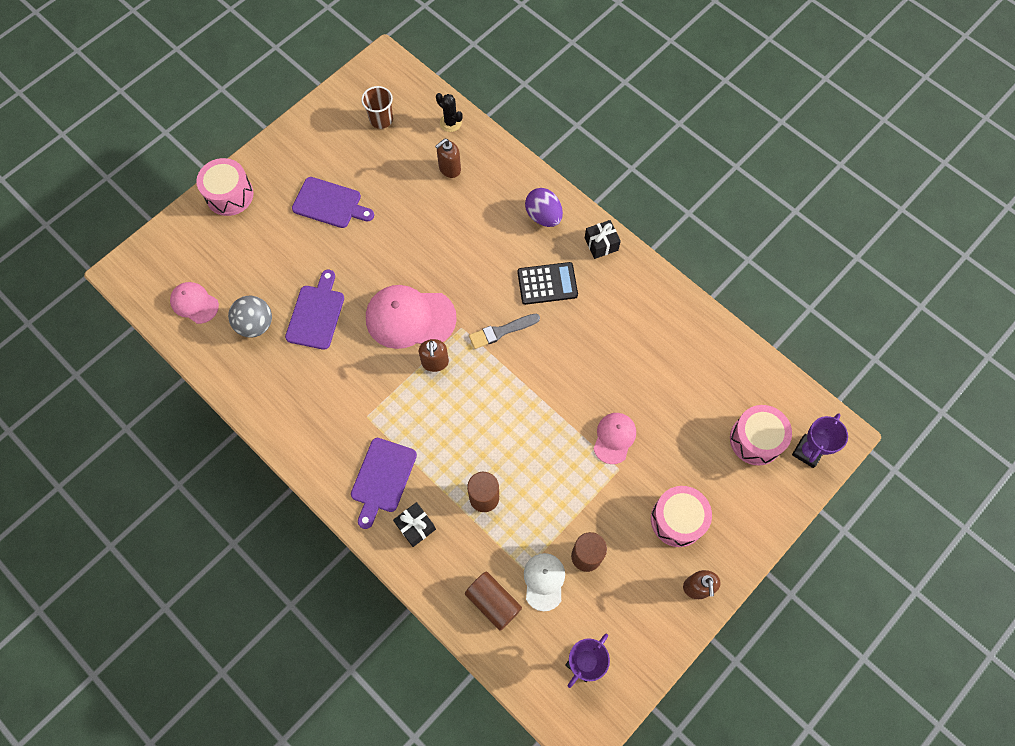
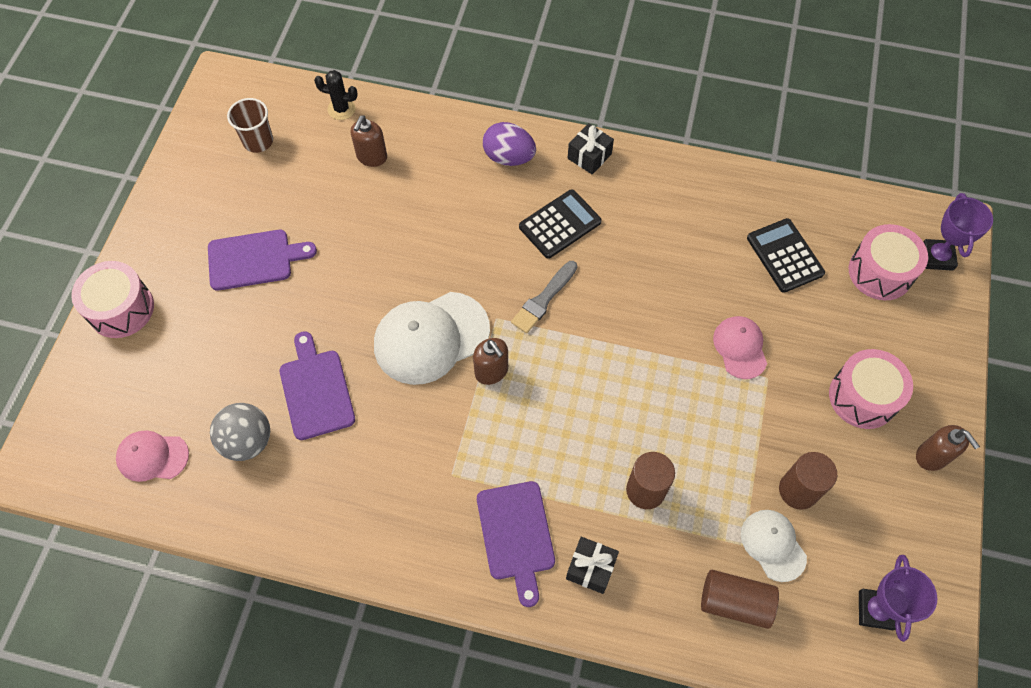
camera: 30 degrees left, 5 degrees down
(410, 318) = (431, 338): pink cap -> white cap
(693, 390) = (785, 256): none -> black calculator

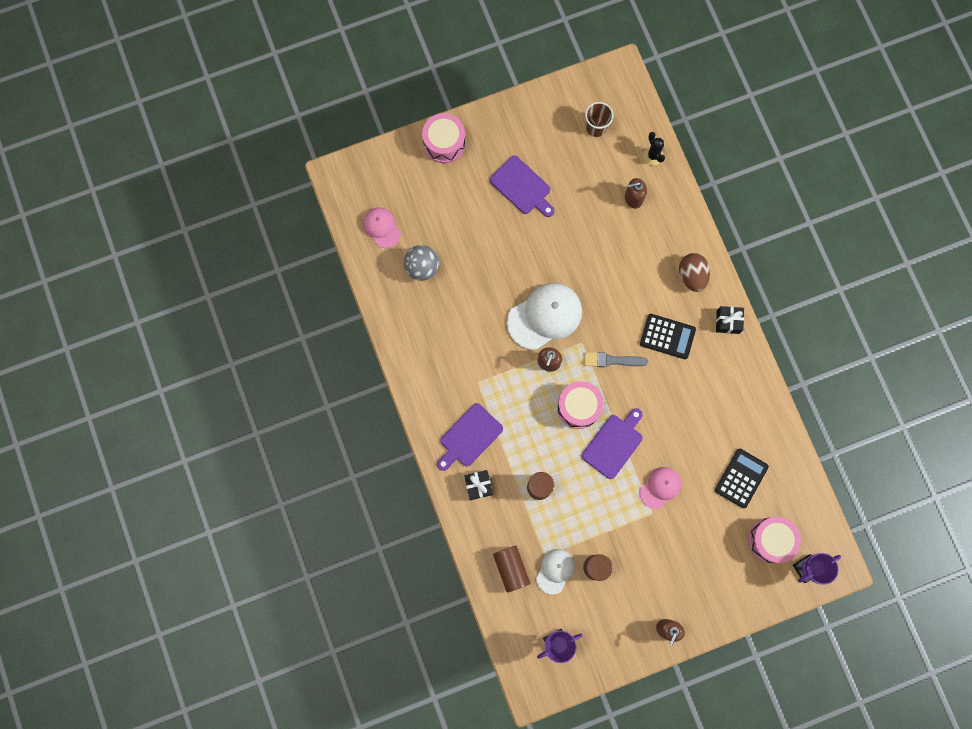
camera: 55 degrees right, 15 degrees up
(316, 390) = (472, 280): purple cutting board -> purple cutting board (613, 444)
(431, 338) = (545, 316): white cap -> white cap turned 120 degrees clockwise
(509, 157) = (692, 276): purple egg -> brown egg
(862, 397) = (678, 572): pink drum -> pink drum (578, 407)

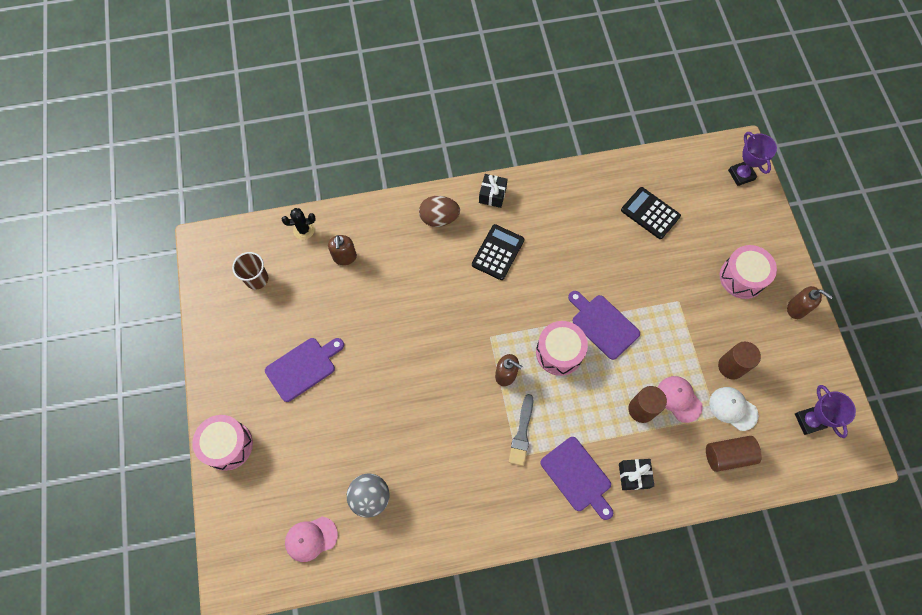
camera: 80 degrees left, 10 degrees down
(545, 316) = (454, 369): white cap -> none
(612, 360) = (514, 310): grey brush -> grey brush (522, 433)
(660, 487) = (652, 288): pink cap -> pink cap (679, 399)
(770, 540) = (712, 200): pink drum -> pink drum (742, 277)

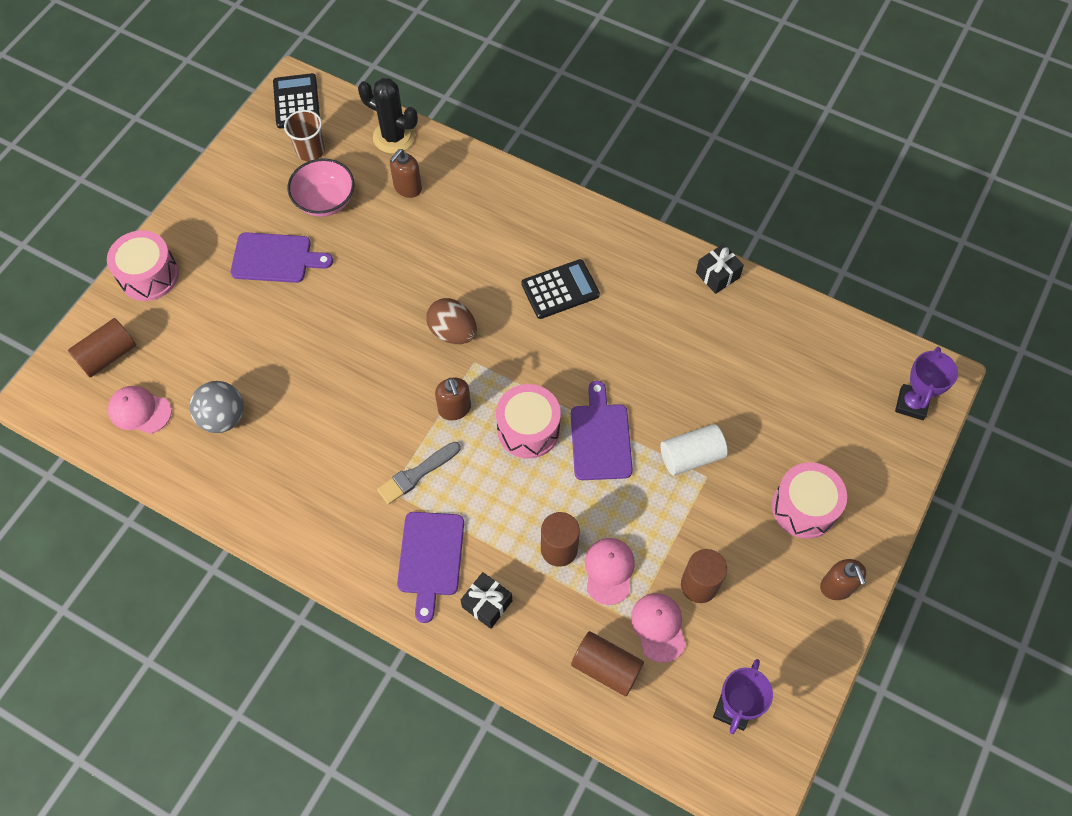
camera: 40 degrees right, 5 degrees down
(253, 520) = (108, 355): none -> brown cylinder
(299, 305) = (325, 201): none -> pink bowl
(304, 230) = (394, 137): black cactus -> black cactus, size x1.59
(439, 218) = (533, 216): brown egg -> brown egg (453, 332)
(492, 195) = (609, 232): black gift -> black gift (717, 275)
(650, 213) = (763, 368): black calculator -> black calculator (296, 101)
(660, 295) = (691, 456): none -> white cylinder
(733, 408) = (658, 627): white cap -> pink cap

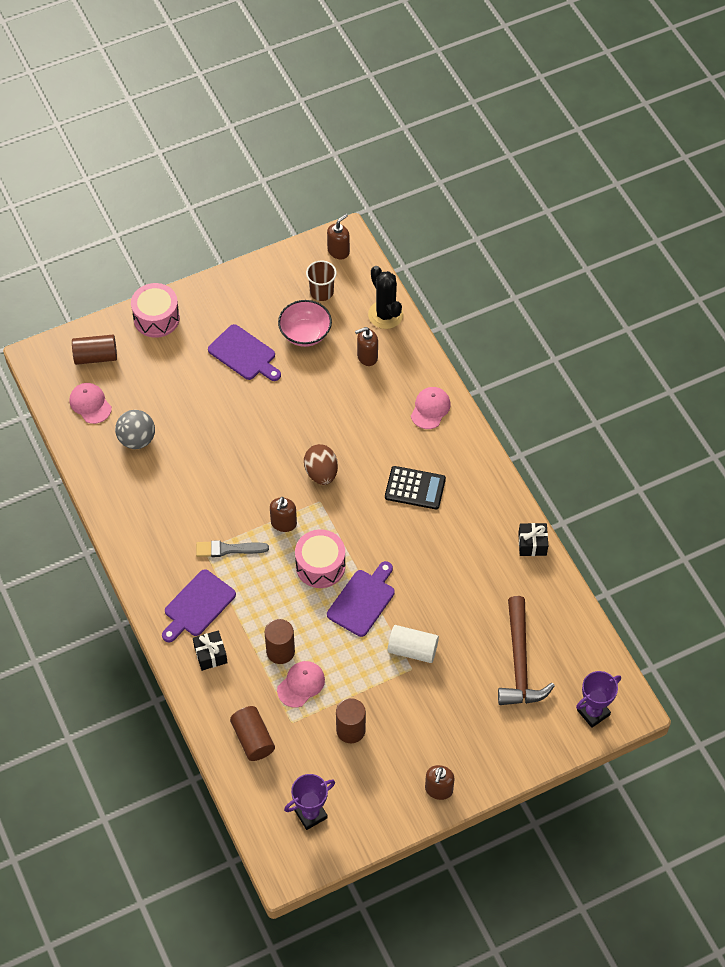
camera: 35 degrees right, 5 degrees down
(296, 101) = (338, 251): black calculator -> brown soap dispenser
(658, 627) = (304, 737): pink cap -> pink cap (430, 409)
(803, 399) = (520, 662): none -> brown hammer
(804, 507) = (460, 729): pink drum -> none

